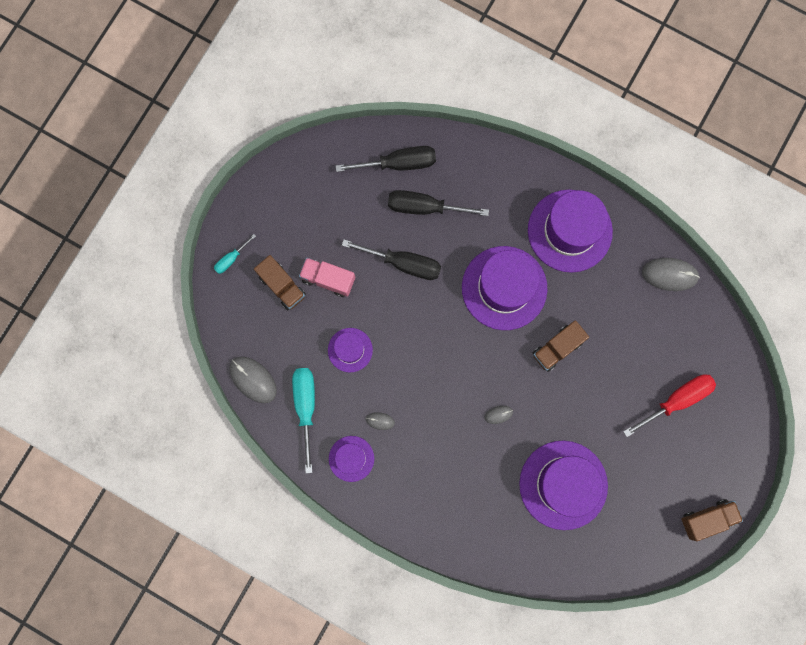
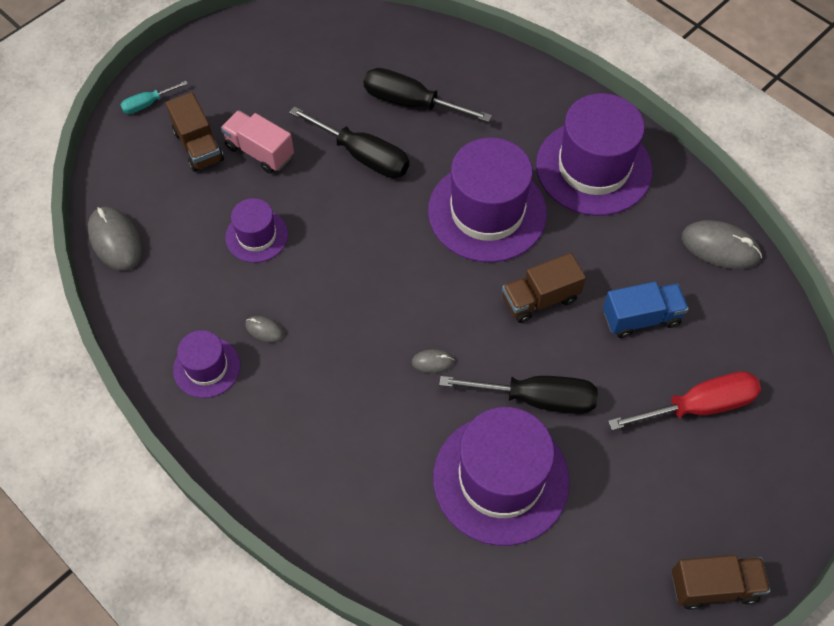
camera: 15 degrees right, 20 degrees down
(305, 407) = (171, 289): turquoise screwdriver -> none
(398, 163) = (394, 52): black screwdriver -> black screwdriver (536, 399)
(627, 344) = (641, 318): none -> blue truck

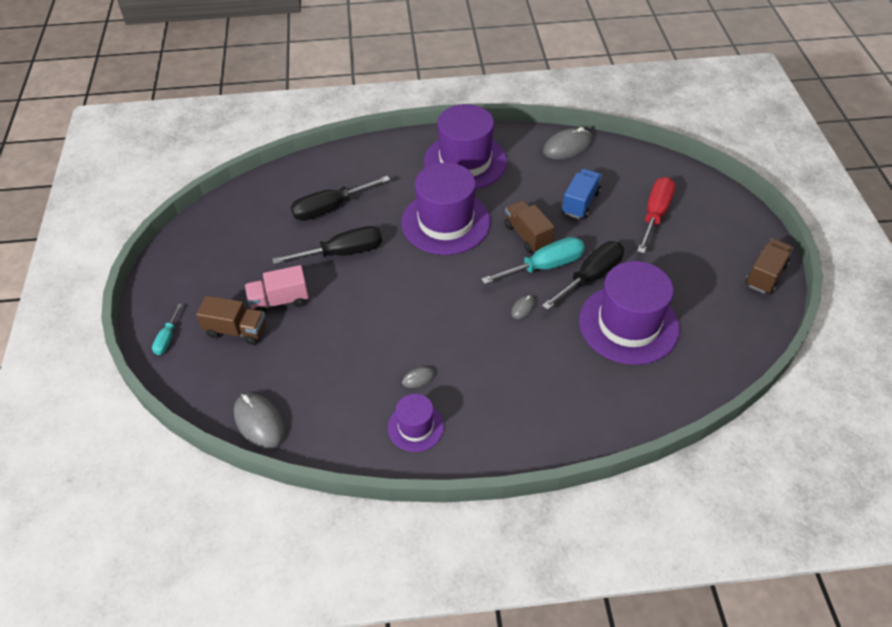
camera: 50 degrees left, 10 degrees down
(115, 240) = (259, 422): grey mouse -> grey mouse turned 45 degrees clockwise
(256, 236) = (343, 341): purple hat -> none
(510, 344) = (544, 266): none -> turquoise screwdriver
(540, 299) = (527, 236): brown truck -> brown truck turned 135 degrees clockwise

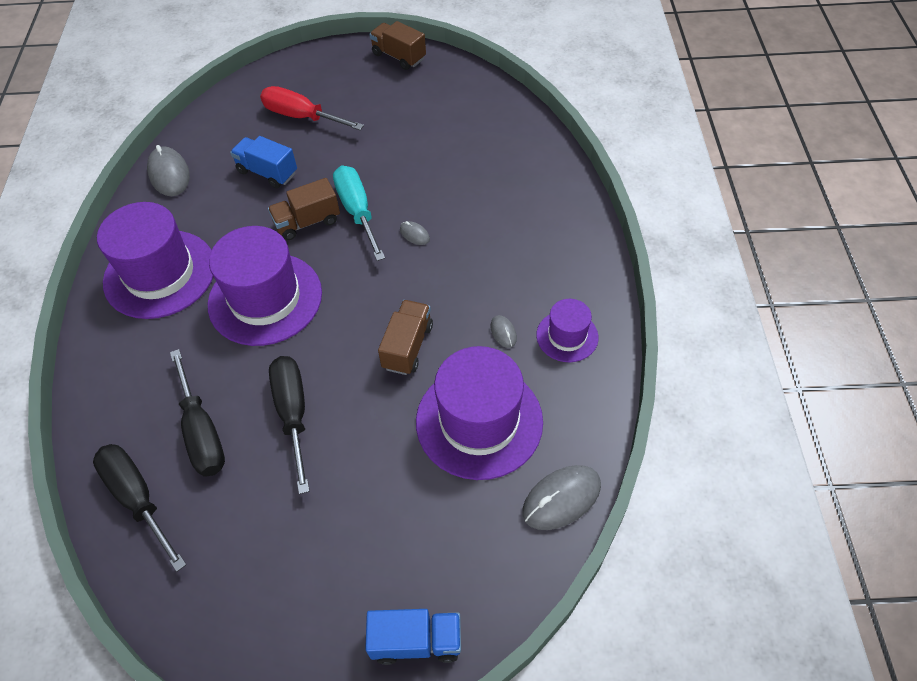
camera: 85 degrees left, 5 degrees up
(167, 338) = (416, 641): turquoise screwdriver -> blue truck
(236, 330) = (412, 542): brown truck -> brown truck (407, 346)
(279, 301) = (367, 489): pink truck -> none
(590, 277) = (379, 176): black screwdriver -> black screwdriver (138, 498)
(628, 324) = (446, 155): purple hat -> purple hat (479, 421)

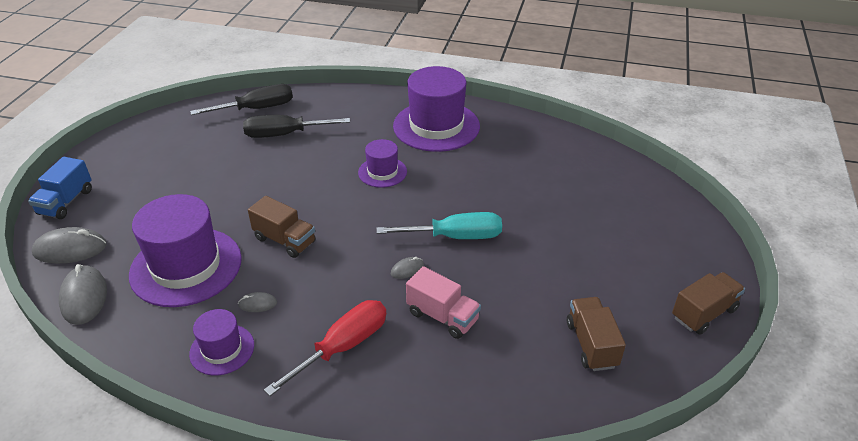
camera: 105 degrees right, 15 degrees down
(169, 174) = (547, 137): grey mouse -> grey mouse (70, 249)
(265, 298) = (382, 172): purple hat -> purple hat, size x0.52
(267, 172) = (530, 189): blue truck -> none
(293, 414) = (268, 173): black screwdriver -> none
(302, 117) = (605, 219): red screwdriver -> red screwdriver (343, 347)
(307, 222) = (456, 204): brown truck -> brown truck (591, 344)
(462, 196) = (442, 316): none -> pink truck

